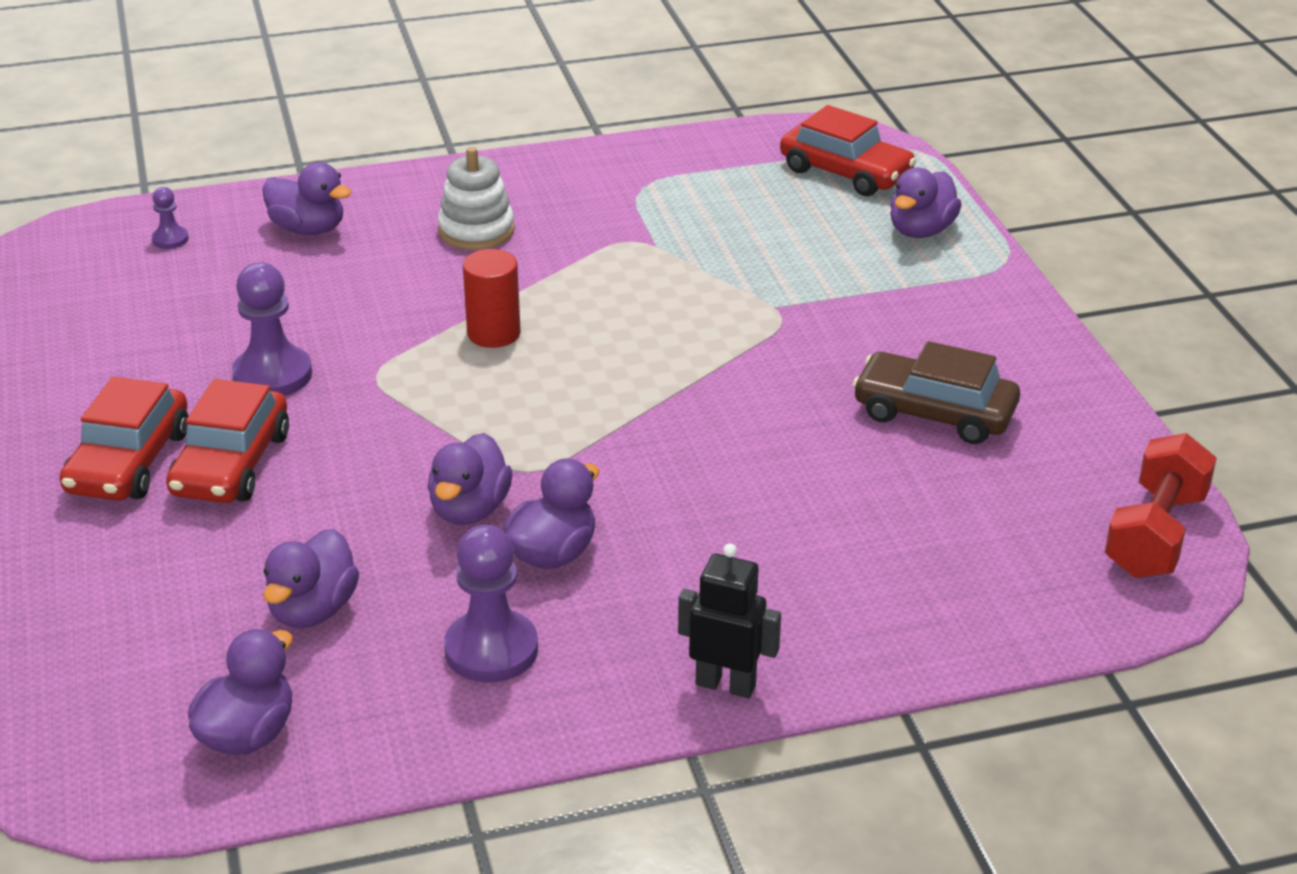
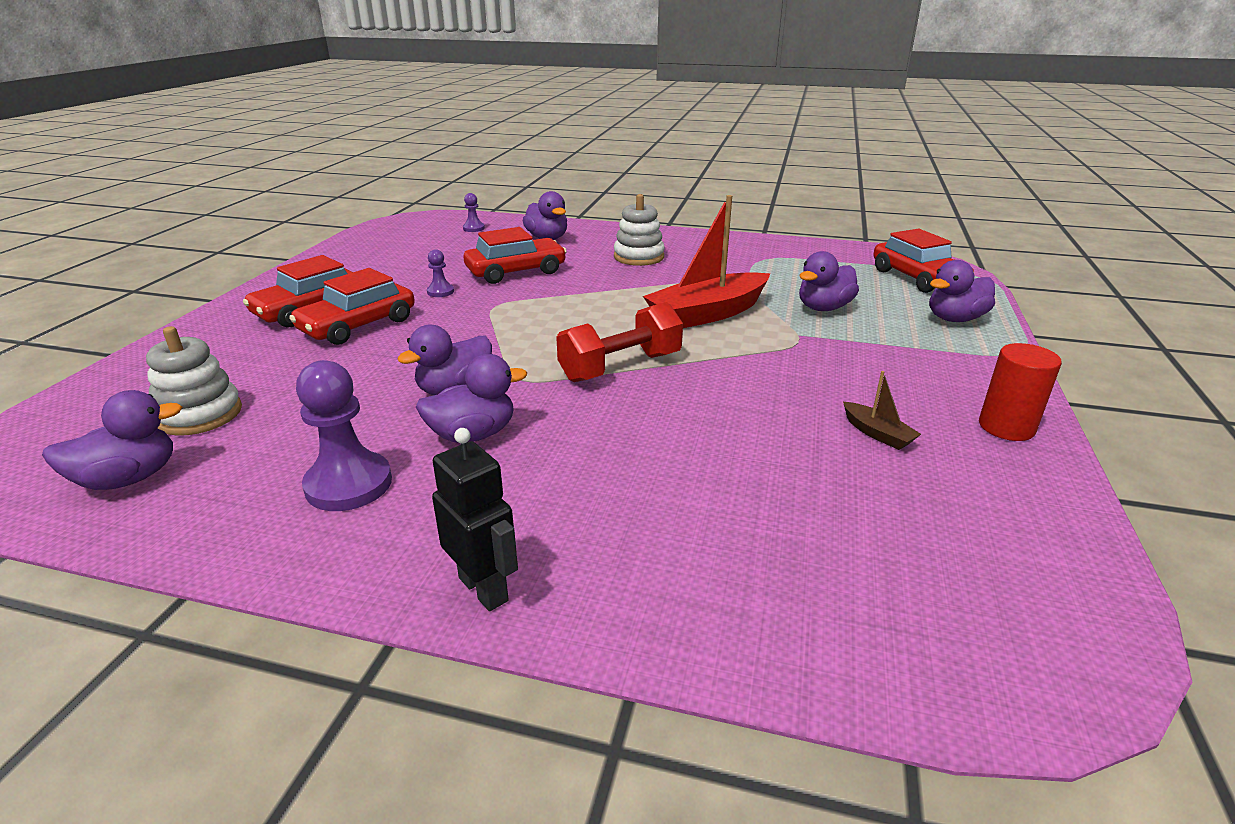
camera: 30 degrees right, 5 degrees down
(211, 644) = (200, 414): none -> white stacking toy
(273, 375) = (440, 292): purple pawn -> purple pawn, size x0.51
(313, 610) = (282, 416): purple duck -> purple duck (823, 308)
(335, 307) = (516, 271): none -> red car
(494, 333) = (590, 303): red cylinder -> red cylinder (1006, 427)
(650, 307) = (707, 314): none -> red boat
(934, 413) = (877, 433): brown car -> brown boat
(1155, 534) = (1060, 617): red dumbbell -> red dumbbell (620, 367)

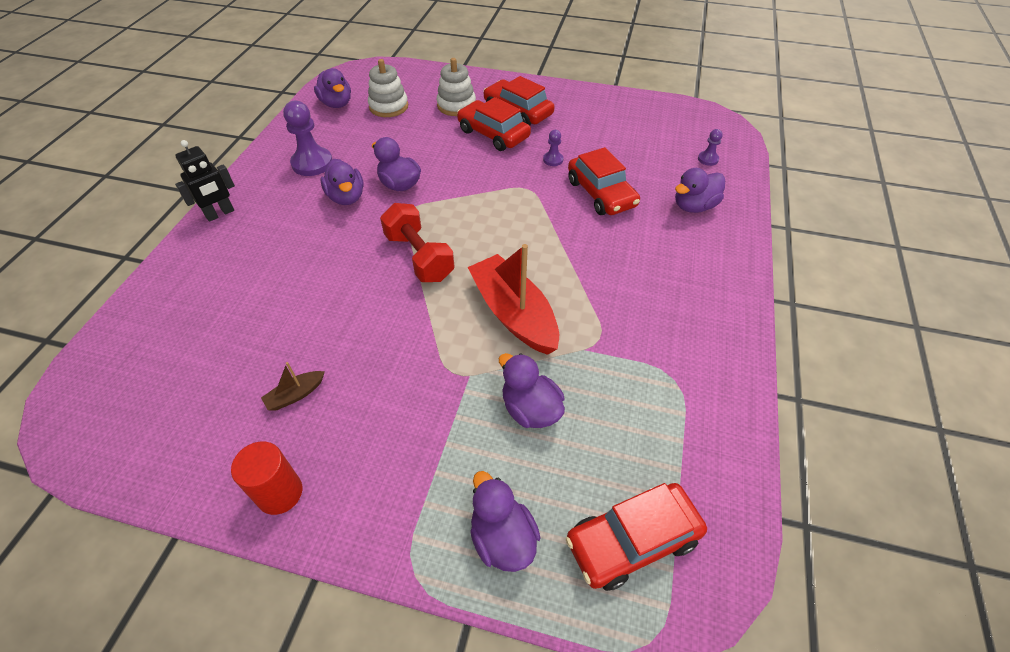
camera: 90 degrees right, 20 degrees up
(639, 257) = (655, 271): white stacking toy -> white stacking toy (456, 105)

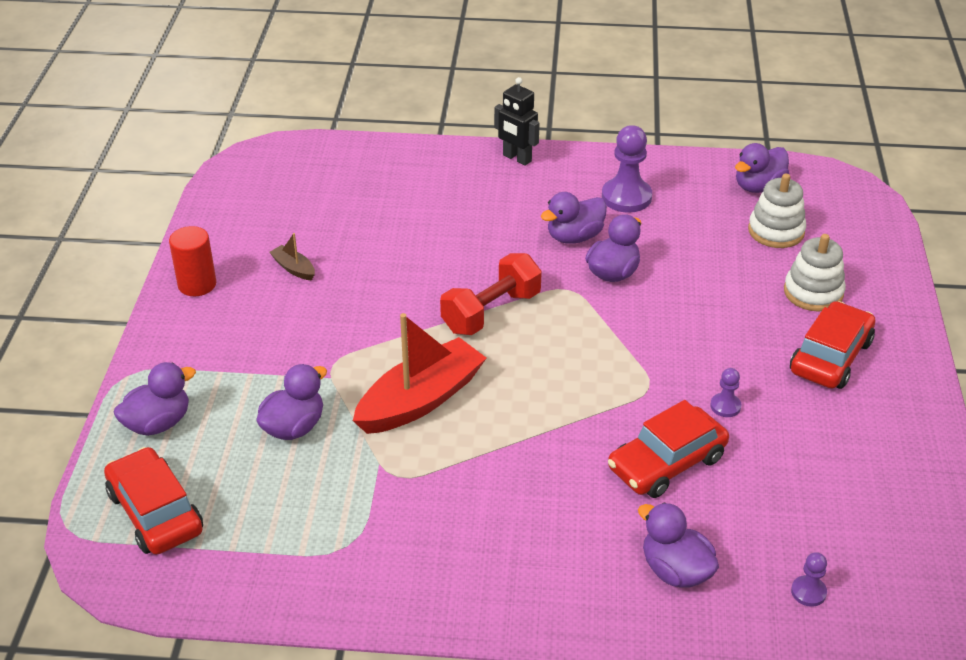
camera: 80 degrees right, 10 degrees down
(493, 134) = (760, 339): red car -> none

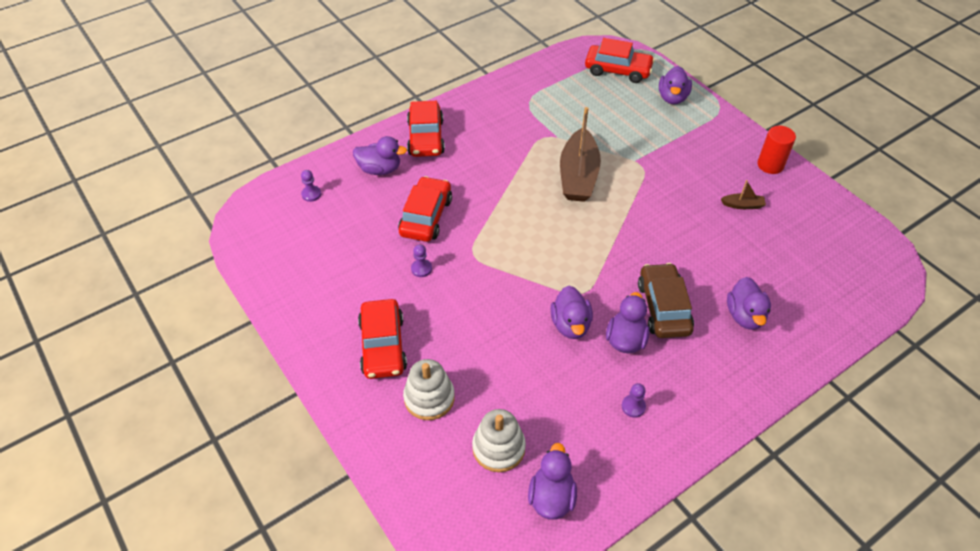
camera: 140 degrees right, 10 degrees up
(294, 427) = (616, 130): purple duck -> purple duck (745, 316)
(420, 400) = (578, 175): red boat -> brown boat
(491, 312) = (606, 247): red dumbbell -> none
(506, 239) = (663, 308): none -> brown car
(517, 158) = (749, 392): black robot -> none
(561, 582) = (426, 137): none -> red car
(626, 197) = (633, 406): purple pawn -> purple pawn, size x0.51

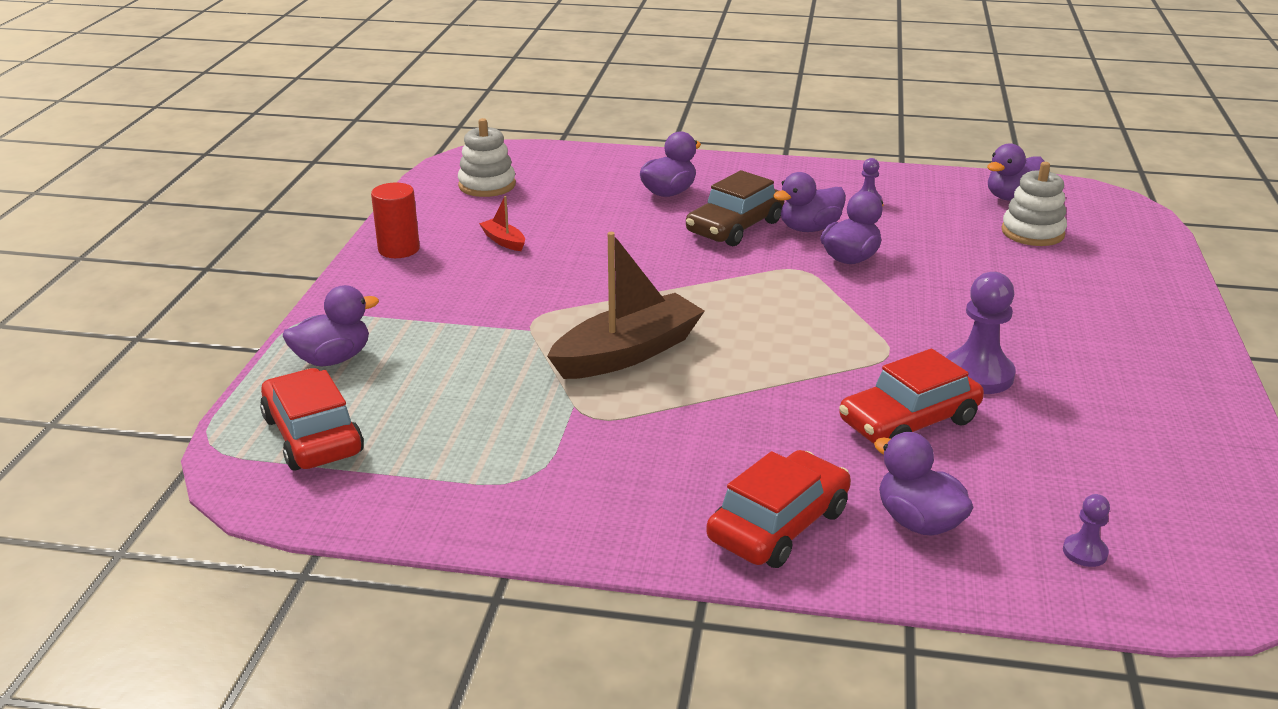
camera: 135 degrees left, 20 degrees down
(383, 345) = (1100, 337): red car -> none
(421, 269) = (978, 374): purple pawn -> purple pawn, size x1.98
(429, 398) = (1077, 283): white stacking toy -> white stacking toy (487, 185)
(742, 205) = (504, 241): brown boat -> red boat

